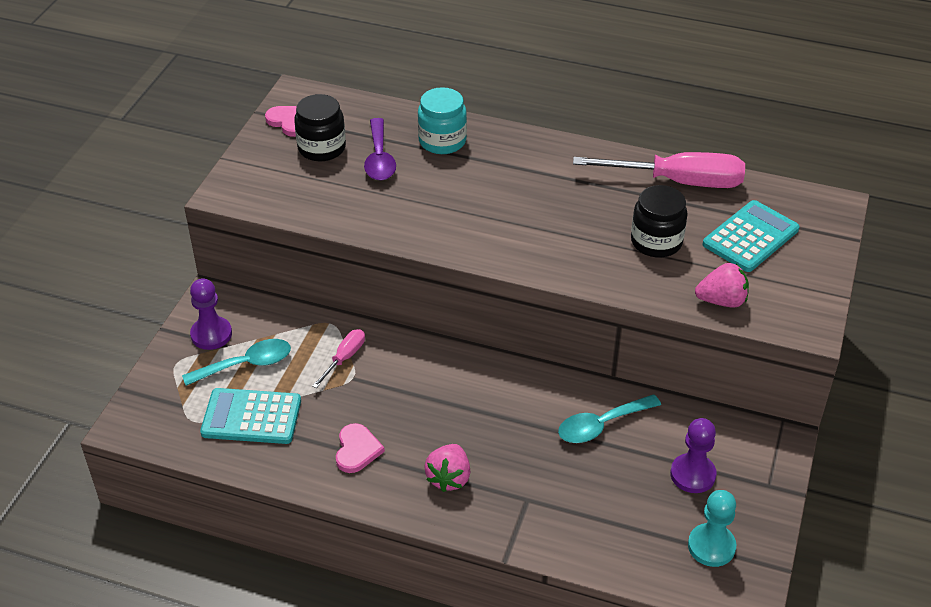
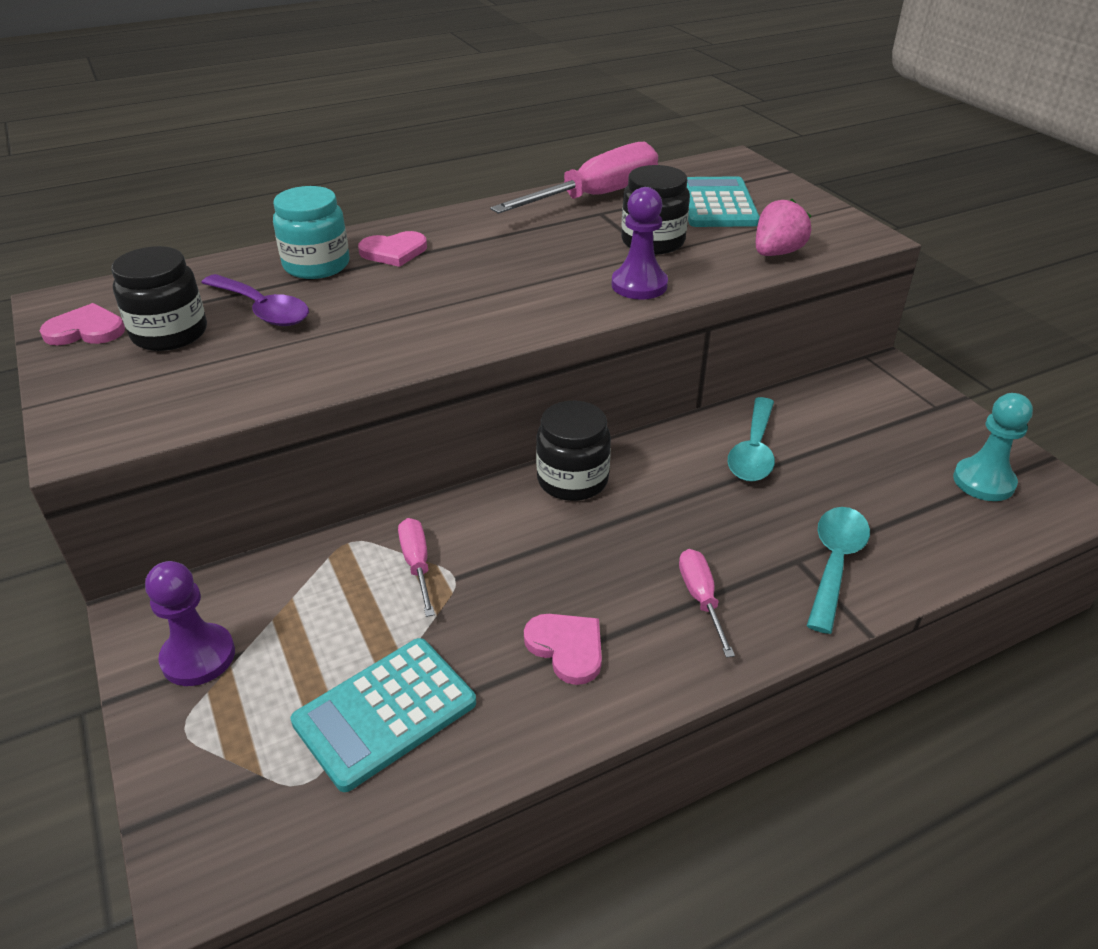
camera: 45 degrees left, 5 degrees down
(246, 365) = (296, 658): turquoise spoon -> turquoise spoon (835, 563)
(449, 478) = (701, 599): pink strawberry -> pink screwdriver
(476, 368) = (572, 480): none -> black jar
(495, 155) = (394, 252): none -> pink heart
(692, 475) = (879, 438): purple pawn -> purple pawn (639, 285)

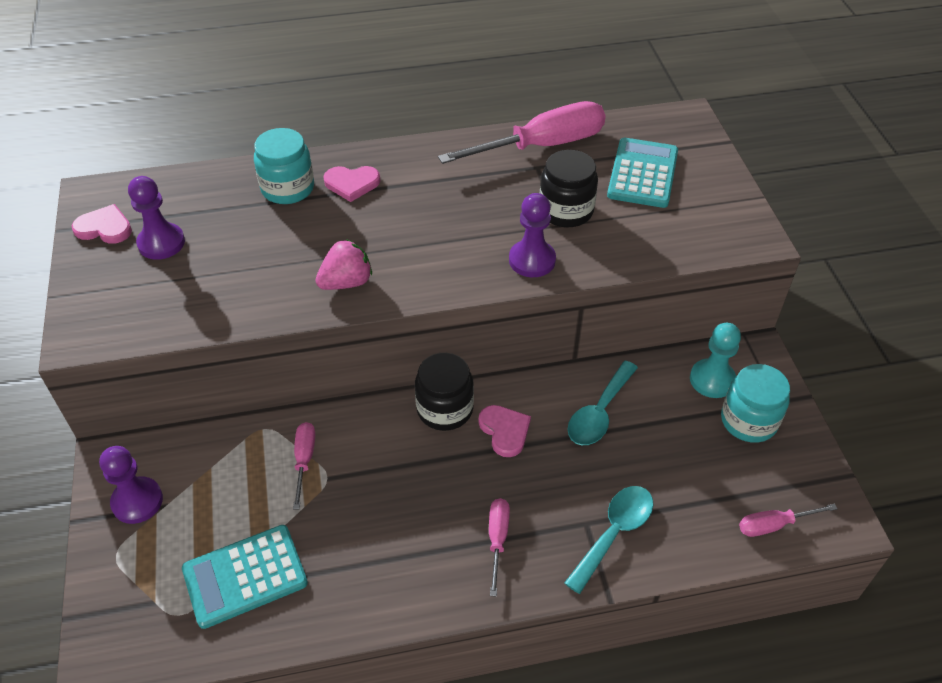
camera: 15 degrees right, 10 degrees up
(170, 333) = (161, 243): black jar -> purple pawn
(262, 310) = (233, 230): purple spoon -> none
(567, 648) = (384, 556): pink heart -> pink heart (505, 431)
(776, 253) = (665, 244): pink strawberry -> pink strawberry (346, 282)
(918, 429) = (748, 420): none -> turquoise jar
(983, 481) = (776, 485): turquoise pawn -> turquoise pawn (712, 380)
(1004, 518) = (774, 525): none -> pink screwdriver

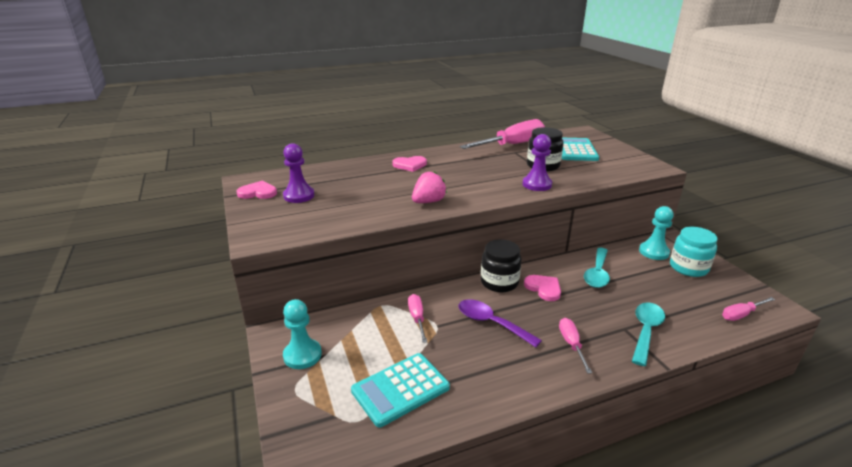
camera: 10 degrees left, 20 degrees down
(137, 501) = (302, 355): purple pawn -> turquoise pawn
(288, 188) = (371, 169): turquoise jar -> none
(403, 485) = (491, 323): none -> purple spoon

